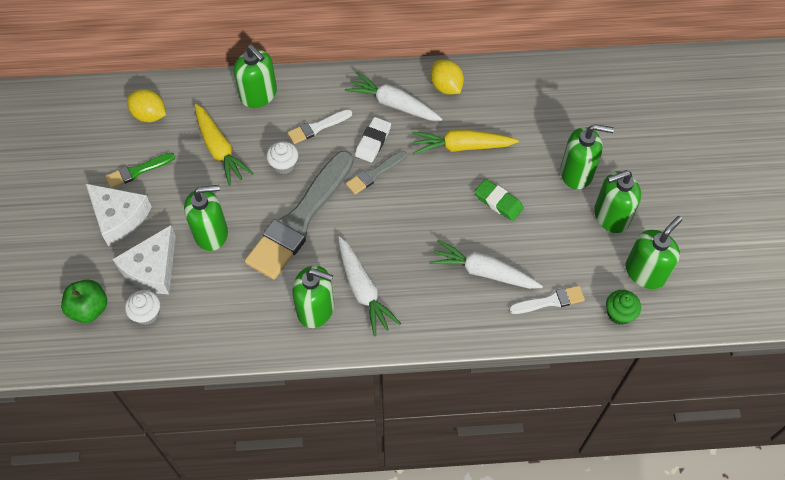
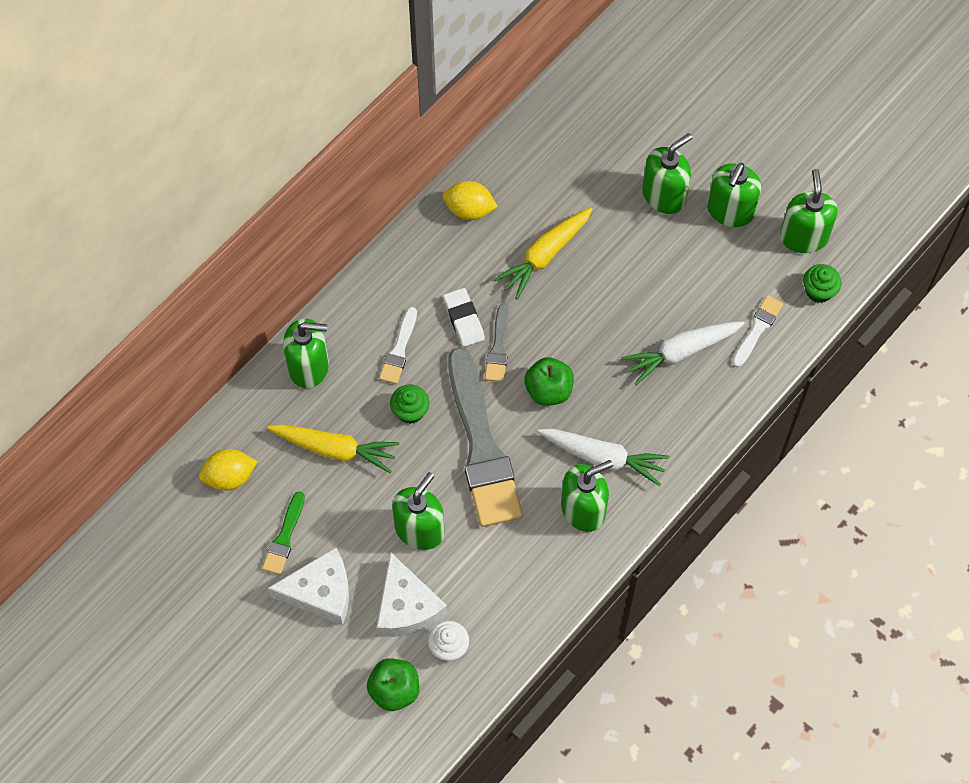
camera: 45 degrees left, 5 degrees up
(284, 165) = (410, 411): white cupcake -> green cupcake
(376, 222) = (548, 390): none -> green apple
(393, 104) = (442, 267): white carrot -> none
(498, 202) = (628, 279): green eraser -> none

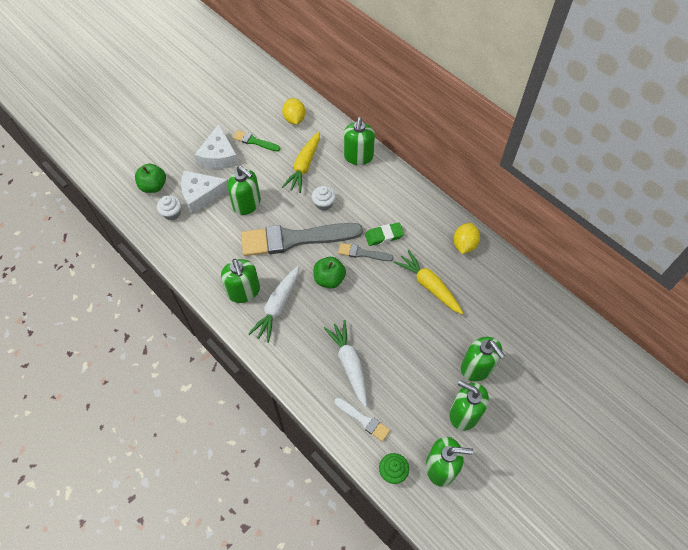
camera: 95 degrees right, 5 degrees down
(399, 350) = (365, 200): white brush -> none
(410, 411) = (324, 204): green cupcake -> white cupcake
(464, 319) = (384, 236): white eraser -> green eraser

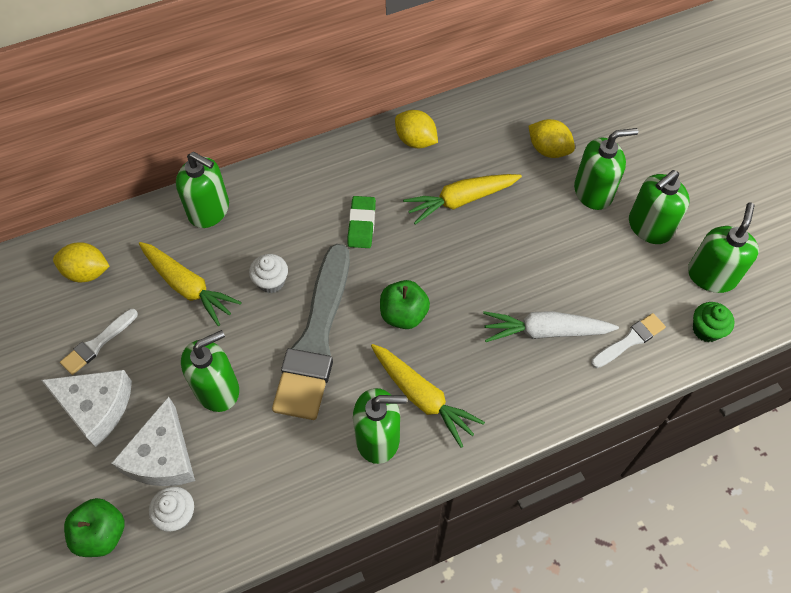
camera: 70 degrees left, 0 degrees up
(254, 141) = (97, 343): green brush -> white brush
(277, 306) = (422, 397): white carrot -> yellow carrot
(362, 253) = (378, 260): grey brush -> none
(499, 328) = (548, 150): none -> yellow lemon

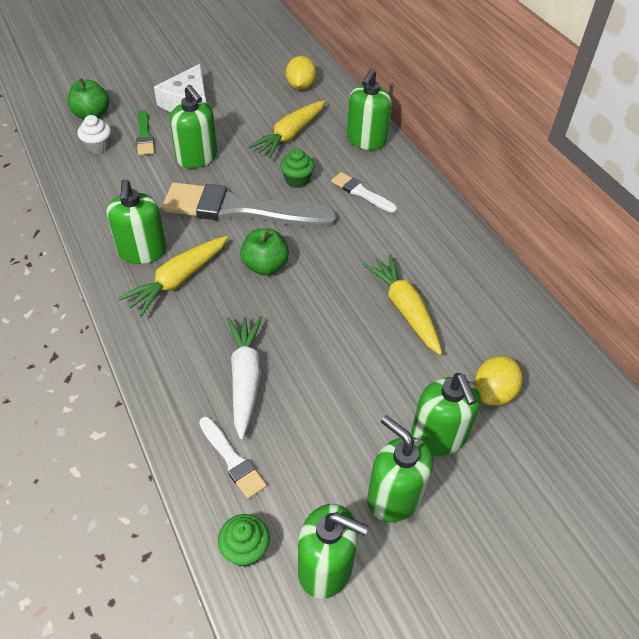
camera: 85 degrees right, 10 degrees down
(97, 343) = (239, 97): white brush -> white brush (361, 192)
(162, 456) = (144, 136): white cheese -> green brush
(271, 281) = (297, 180): white cupcake -> green cupcake
(361, 224) = (364, 234): green eraser -> none
(415, 141) = (476, 272): yellow lemon -> none

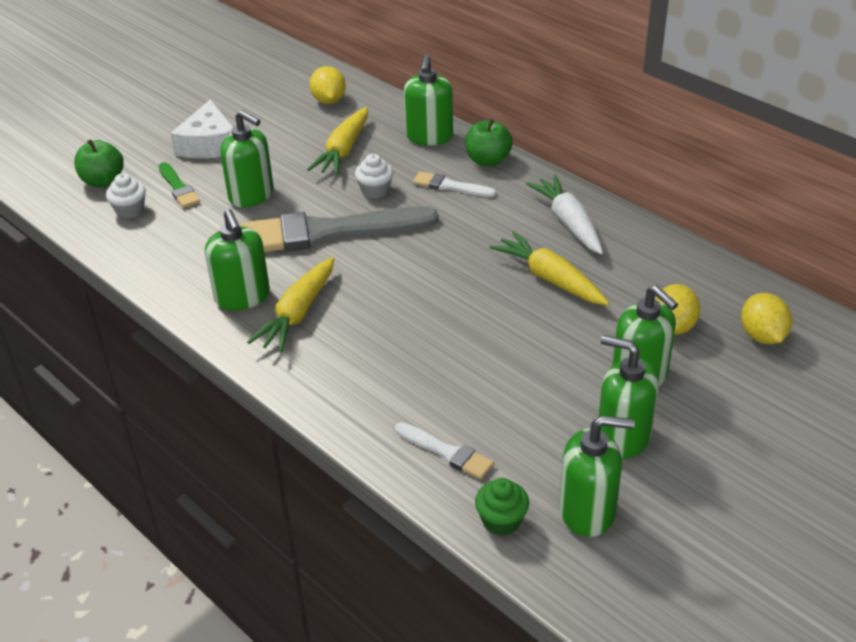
camera: 15 degrees left, 10 degrees down
(245, 378) = (420, 381): white carrot -> white carrot (569, 223)
(265, 266) = (385, 277): green apple -> green apple (488, 160)
(297, 180) = (375, 191): green cupcake -> white cupcake
(573, 429) = (762, 336): none -> yellow lemon

